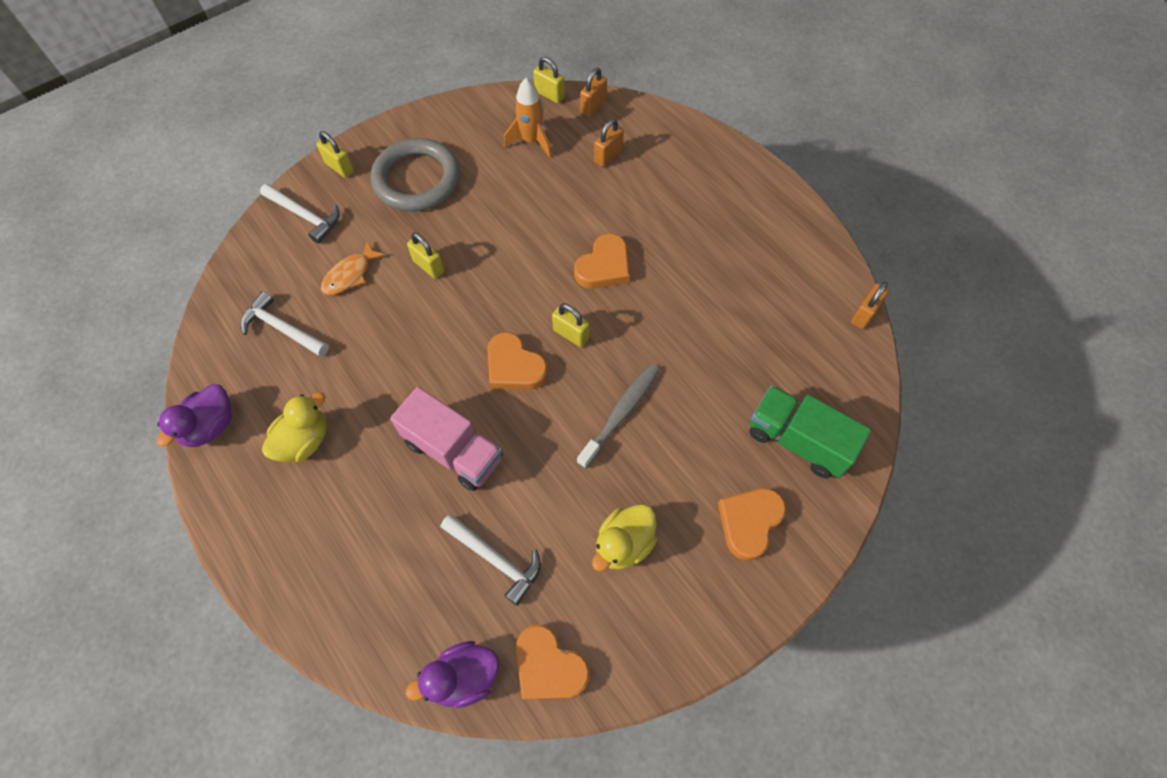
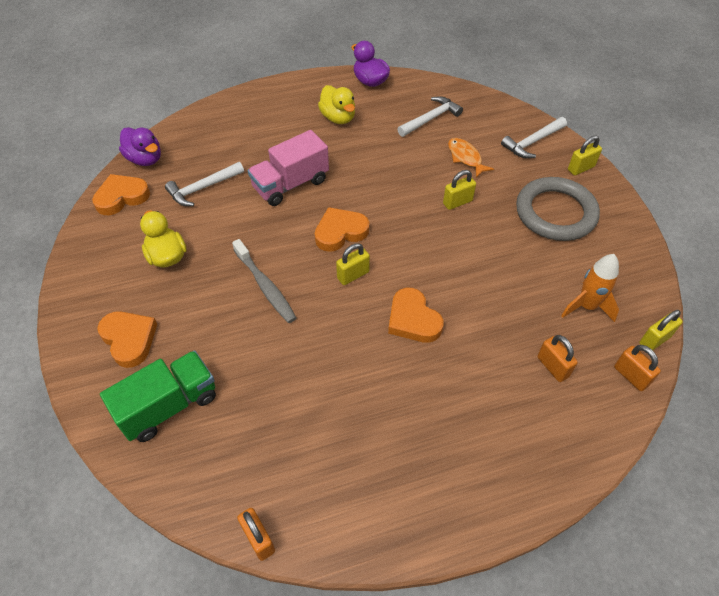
camera: 110 degrees right, 10 degrees down
(463, 677) = (145, 159): purple duck -> purple duck turned 135 degrees clockwise

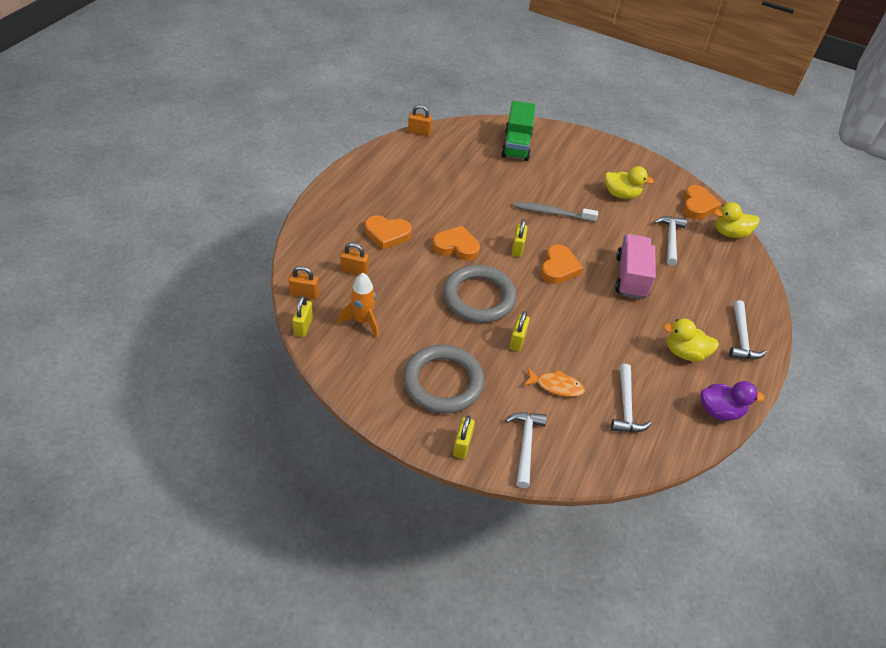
camera: 130 degrees right, 5 degrees down
(129, 339) = (573, 154): orange heart -> orange heart (387, 234)
(145, 159) = (730, 233): purple duck -> yellow duck
(282, 100) = (741, 338): none -> white hammer
(449, 255) = (479, 297): none -> grey ring

